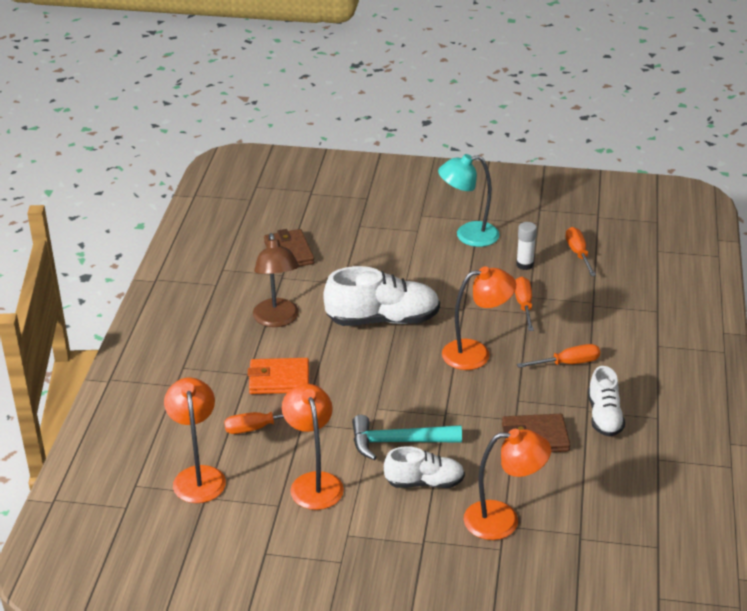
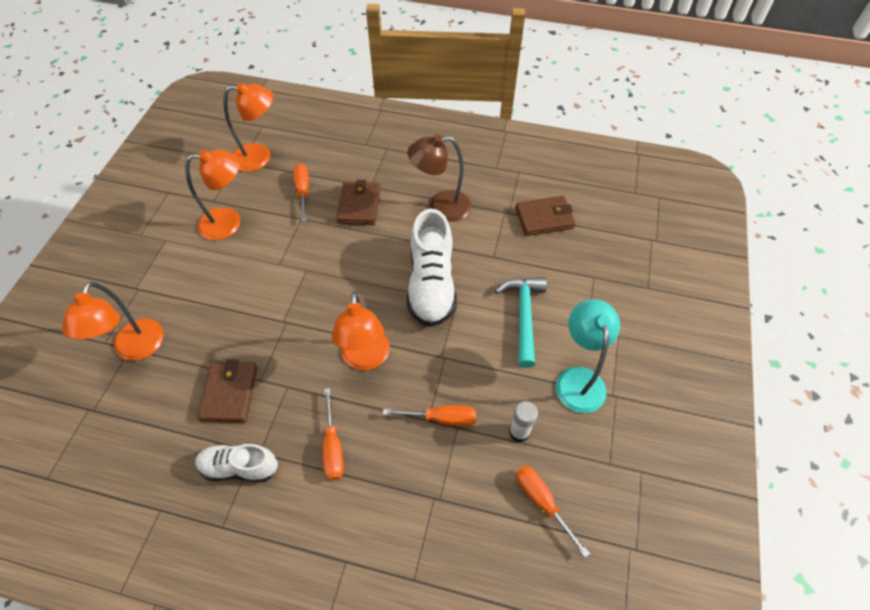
camera: 95 degrees right, 20 degrees up
(279, 379) = (359, 205): orange wallet -> brown wallet
(398, 442) = (257, 281): turquoise hammer -> turquoise hammer (523, 316)
(424, 482) = (202, 296): white shoe -> none
(578, 253) = (542, 502): orange screwdriver -> orange screwdriver turned 120 degrees counterclockwise

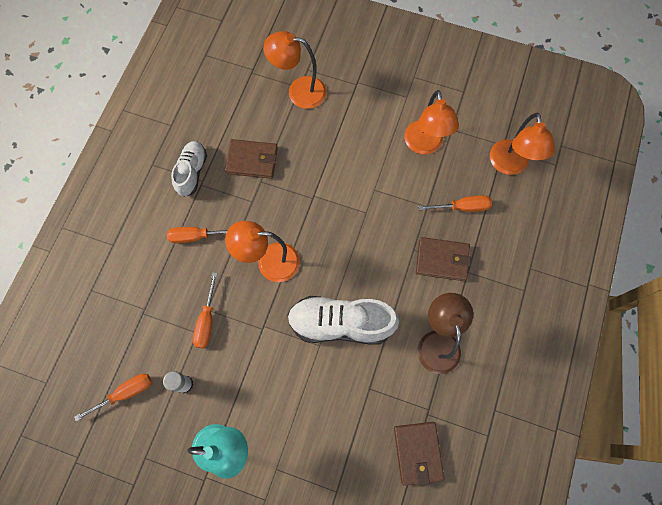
camera: 95 degrees right, 15 degrees up
(523, 316) = (297, 408): turquoise hammer -> none

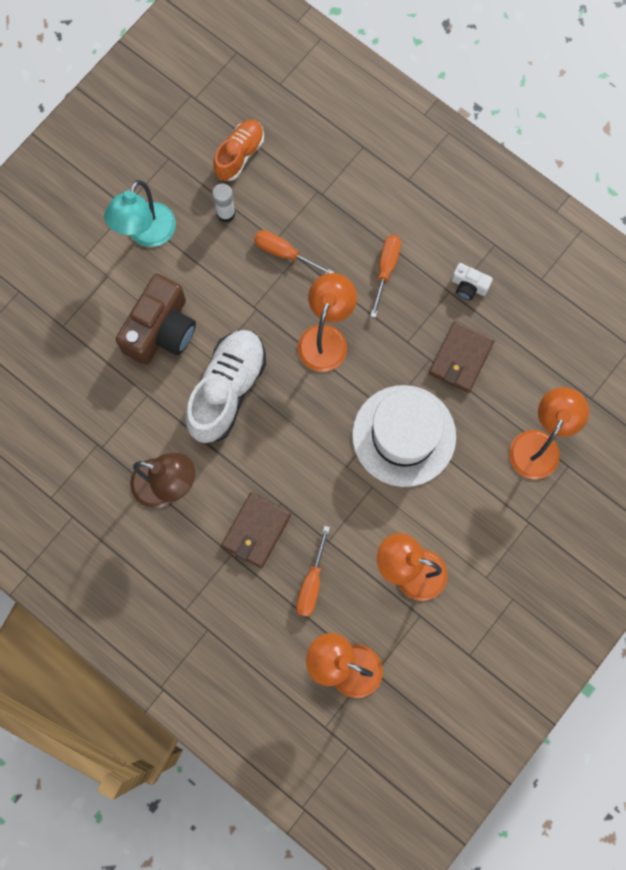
camera: 110 degrees right, 5 degrees up
(125, 393) = (239, 155): orange screwdriver -> orange shoe
(192, 172) = (469, 286): white shoe -> white camera
(309, 399) = (161, 330): none -> brown camera
(327, 180) = (404, 435): none -> white hat
(418, 452) = (64, 419): brown wallet -> none

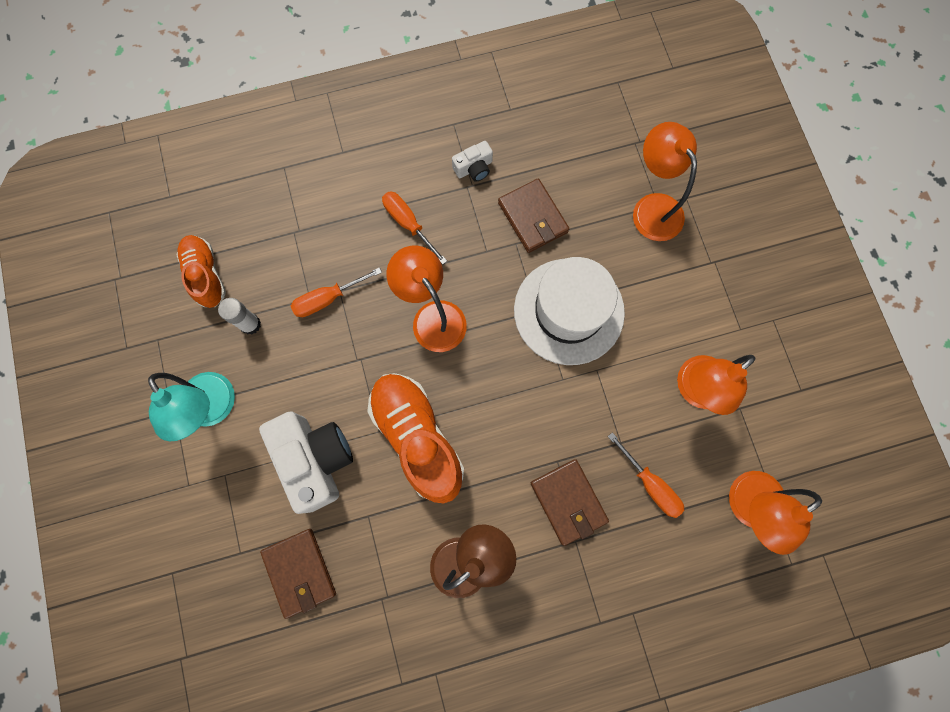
camera: 55 degrees left, 0 degrees up
(77, 376) = (300, 572): none -> brown wallet
(161, 330) = (315, 460): brown camera -> white camera
(227, 390) = (417, 437): white shoe -> orange shoe

